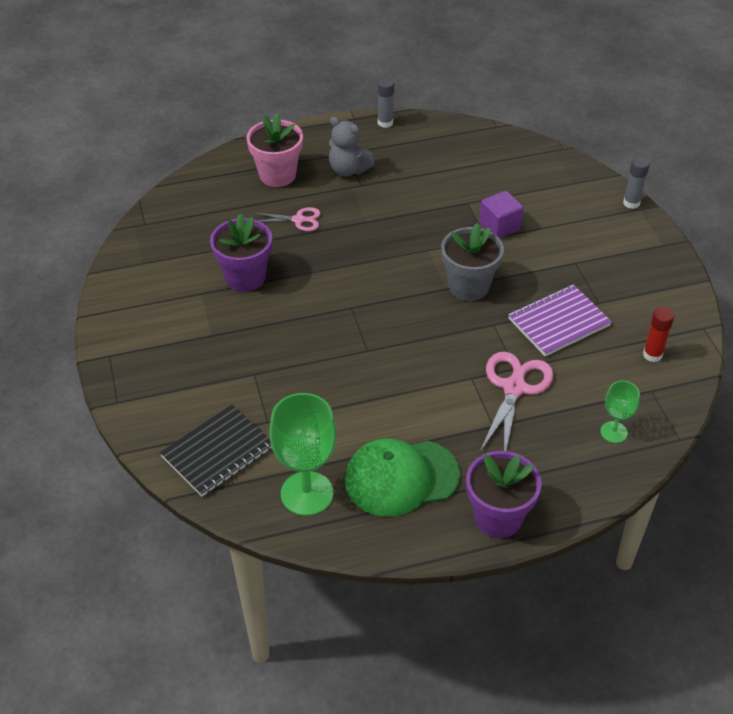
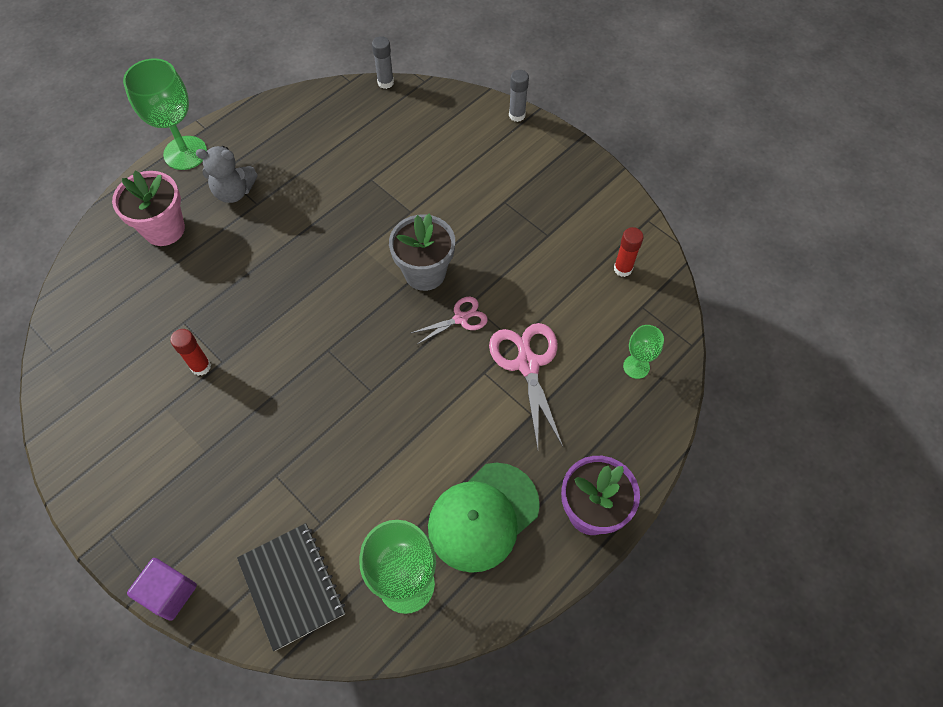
camera: 30 degrees left, 15 degrees up
(217, 452) = (291, 586): black notebook -> black notebook turned 45 degrees counterclockwise
(245, 277) = (201, 366): purple flower pot -> red glue stick
(298, 220) = (217, 273): pink scissors -> pink scissors (460, 318)
(327, 129) = (185, 153): none -> green goblet
(385, 123) = (240, 121): grey glue stick -> grey glue stick (385, 82)
(499, 226) = (415, 193): purple cube -> purple cube (170, 593)
(559, 322) = (526, 273): purple notebook -> none

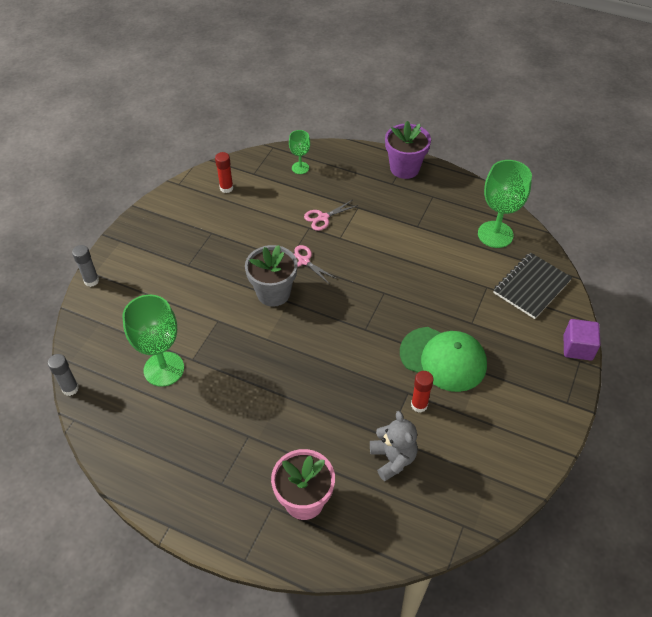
camera: 110 degrees left, 10 degrees down
(185, 153) = (207, 529): green goblet -> green goblet (164, 369)
(234, 192) = (241, 460): grey teddy bear -> grey teddy bear (393, 459)
(483, 516) = (435, 212): green cap -> green cap (443, 359)
(527, 364) = (323, 217): pink scissors -> pink scissors, size x0.58

